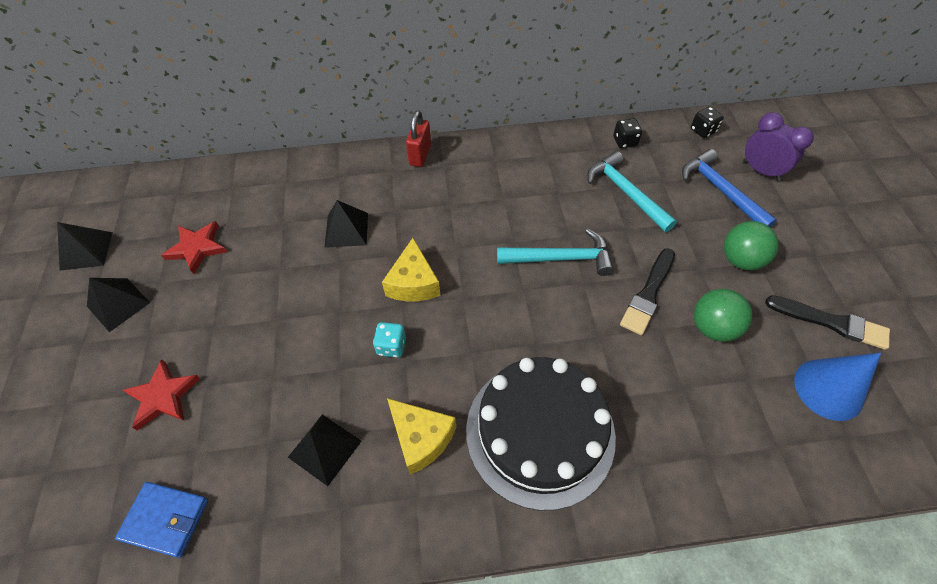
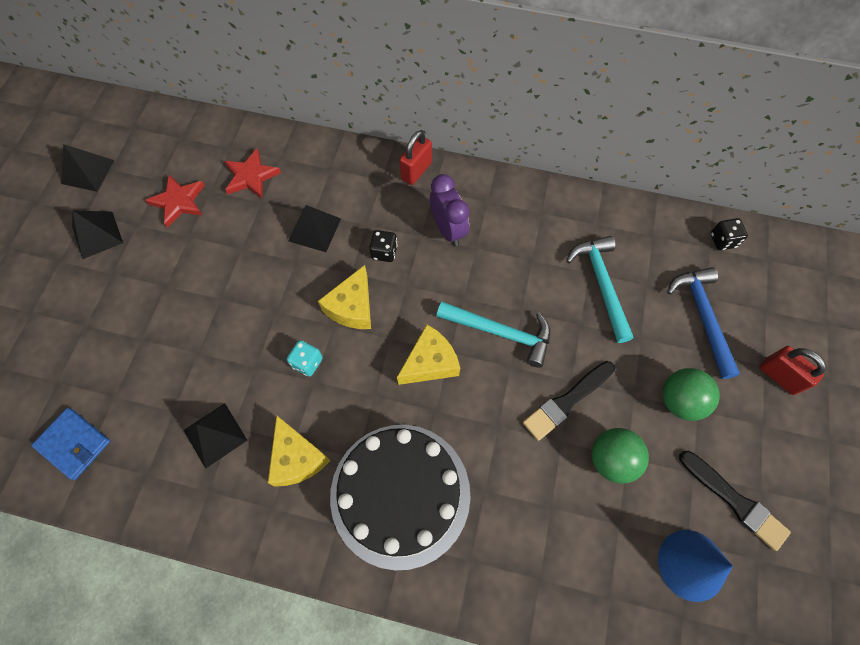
camera: 20 degrees right, 10 degrees up
(163, 396) = (105, 336): red star -> red star (251, 176)
(510, 305) = (430, 362): none -> yellow cheese
(624, 141) = (631, 225): black dice -> black dice (384, 252)
(761, 171) = (760, 310): purple clock -> purple clock (448, 229)
(805, 214) = (779, 376): none -> red padlock

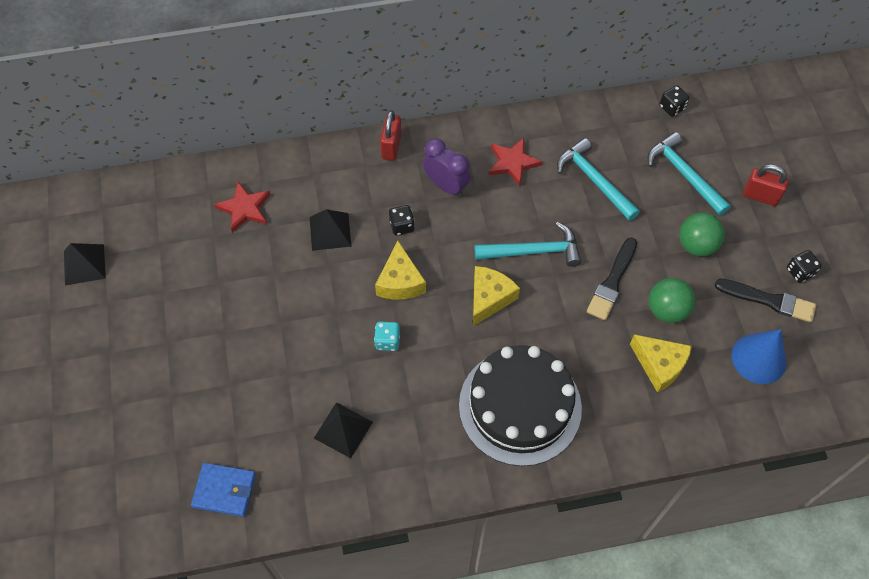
camera: 25 degrees left, 5 degrees down
(97, 235) = (131, 315): black pyramid -> none
(179, 202) = (190, 256): red star -> red star (512, 163)
(297, 458) = (422, 417): yellow cheese -> yellow cheese (659, 365)
(702, 317) = (684, 174): blue hammer -> turquoise hammer
(787, 483) = (800, 272): none -> black dice

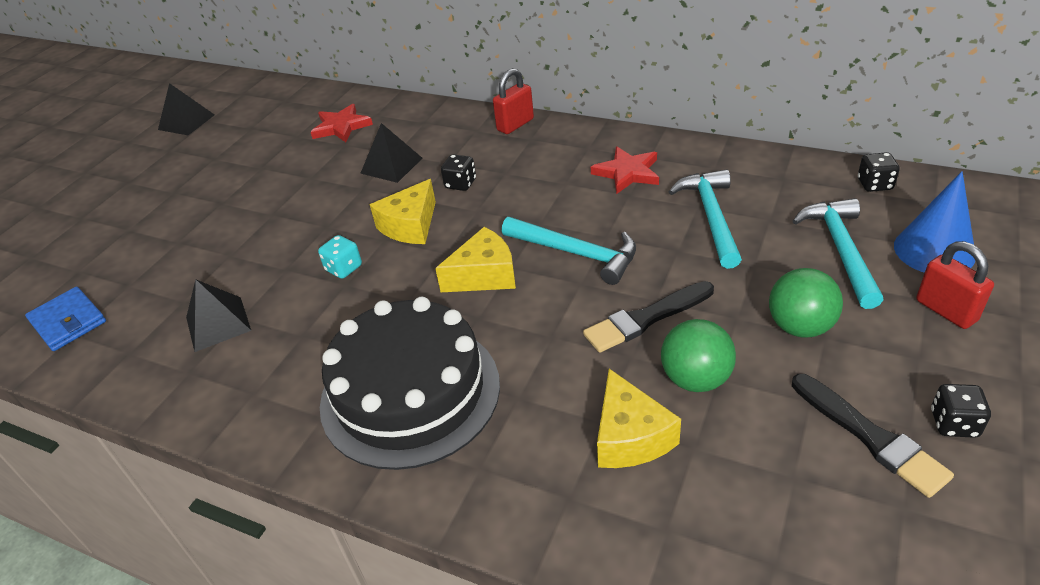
camera: 40 degrees right, 20 degrees down
(446, 186) = (537, 168): purple clock -> none
(759, 358) = (796, 503): blue cone -> blue cone (934, 250)

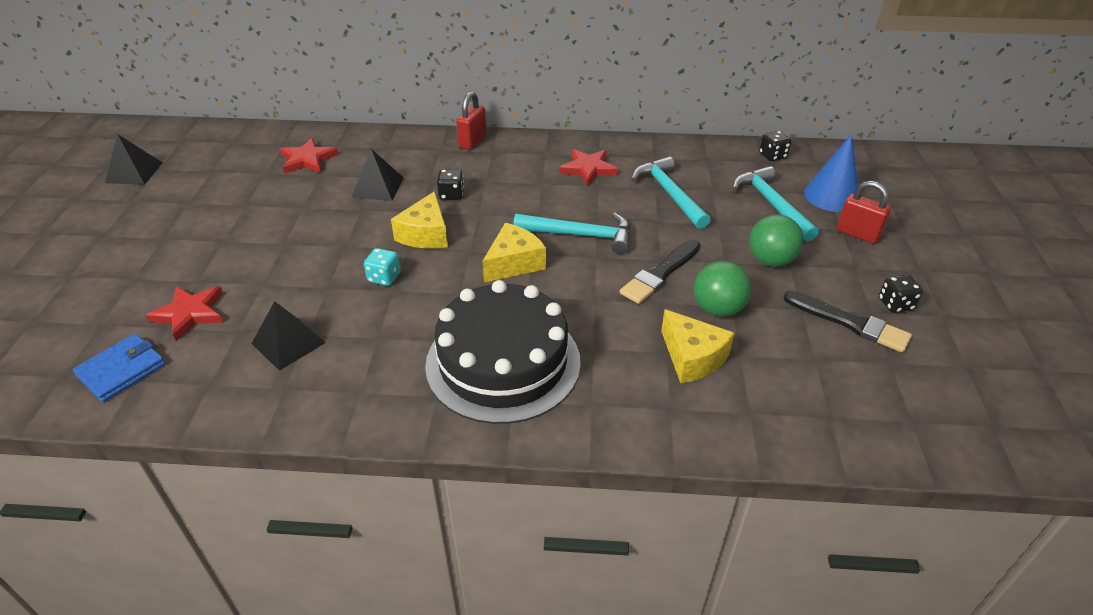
camera: 25 degrees left, 0 degrees up
(68, 321) = (121, 370): blue wallet -> blue wallet turned 75 degrees counterclockwise
(153, 275) = (190, 314): none -> red star

